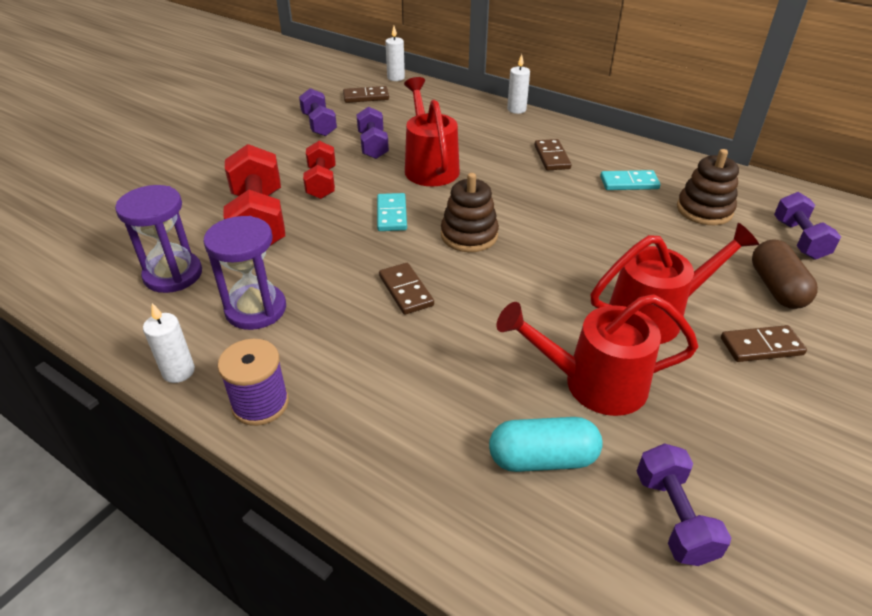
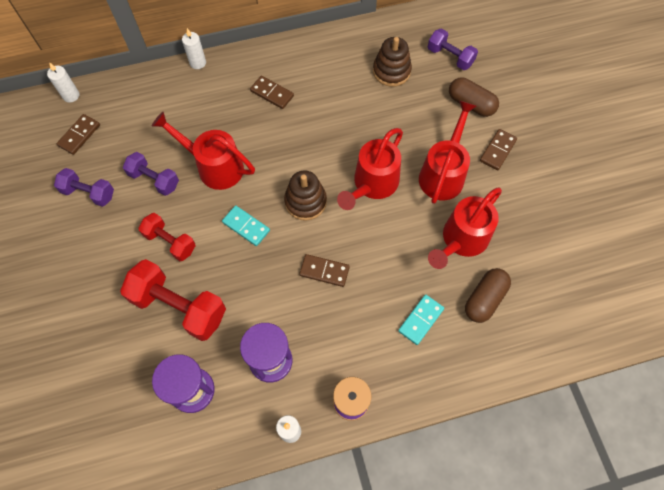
camera: 50 degrees left, 25 degrees up
(542, 459) = (484, 299): turquoise capsule -> brown capsule
(554, 269) = (372, 185): none -> red watering can
(629, 183) = (335, 80): turquoise domino -> turquoise domino (420, 320)
(673, 517) = (548, 275): purple dumbbell -> none

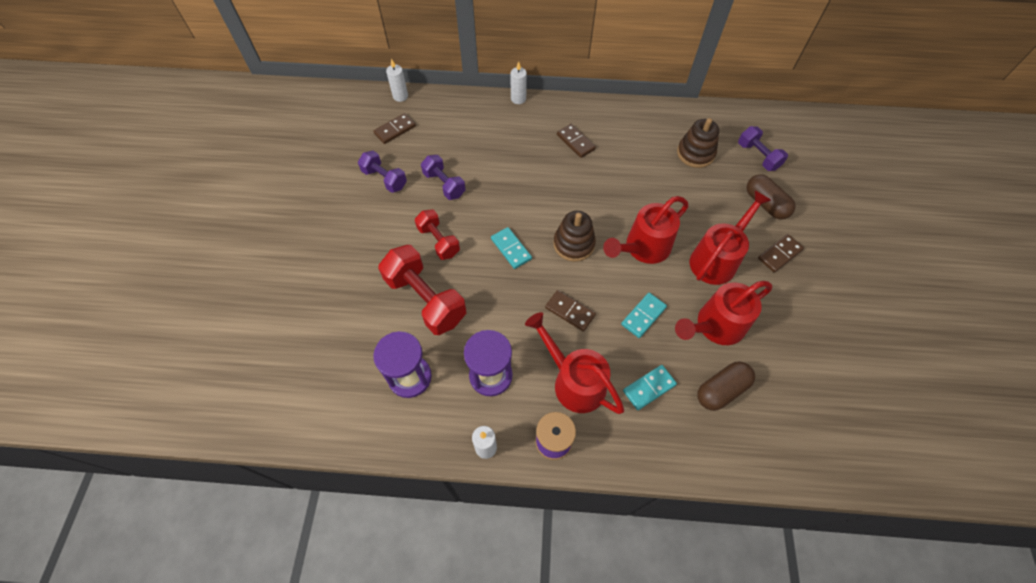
camera: 20 degrees right, 5 degrees down
(214, 166) = (500, 188): red watering can -> red watering can (573, 381)
(394, 252) = (643, 316): none -> turquoise domino

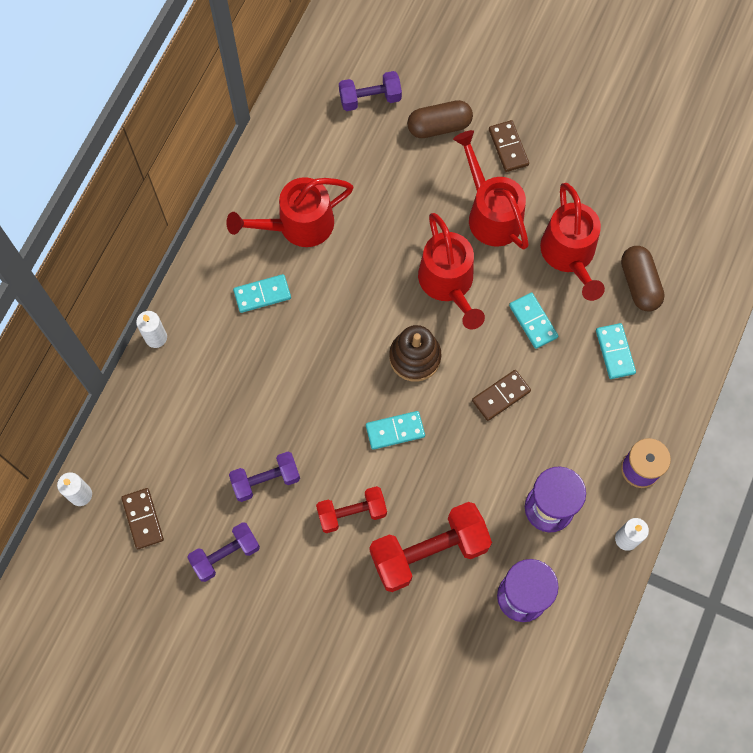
camera: 70 degrees left, 10 degrees up
(573, 381) = (583, 424): red watering can -> red watering can (297, 226)
(575, 142) = (262, 294): brown domino -> turquoise domino
(695, 153) = (338, 164): brown stacking toy -> none

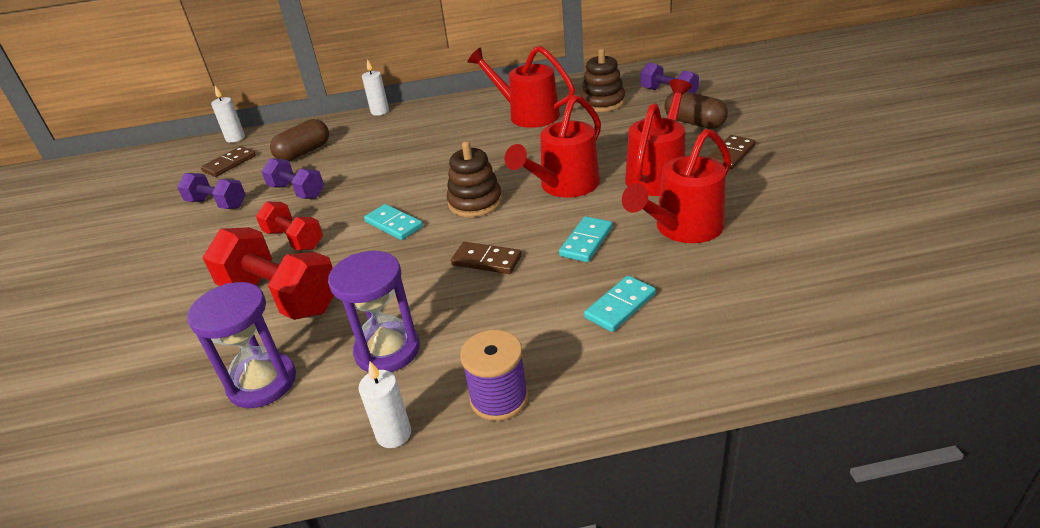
camera: 60 degrees right, 35 degrees down
(262, 294) = (455, 127): turquoise domino -> none
(335, 156) = (602, 102): none -> brown stacking toy
(639, 284) = (719, 284): brown capsule -> brown capsule (304, 152)

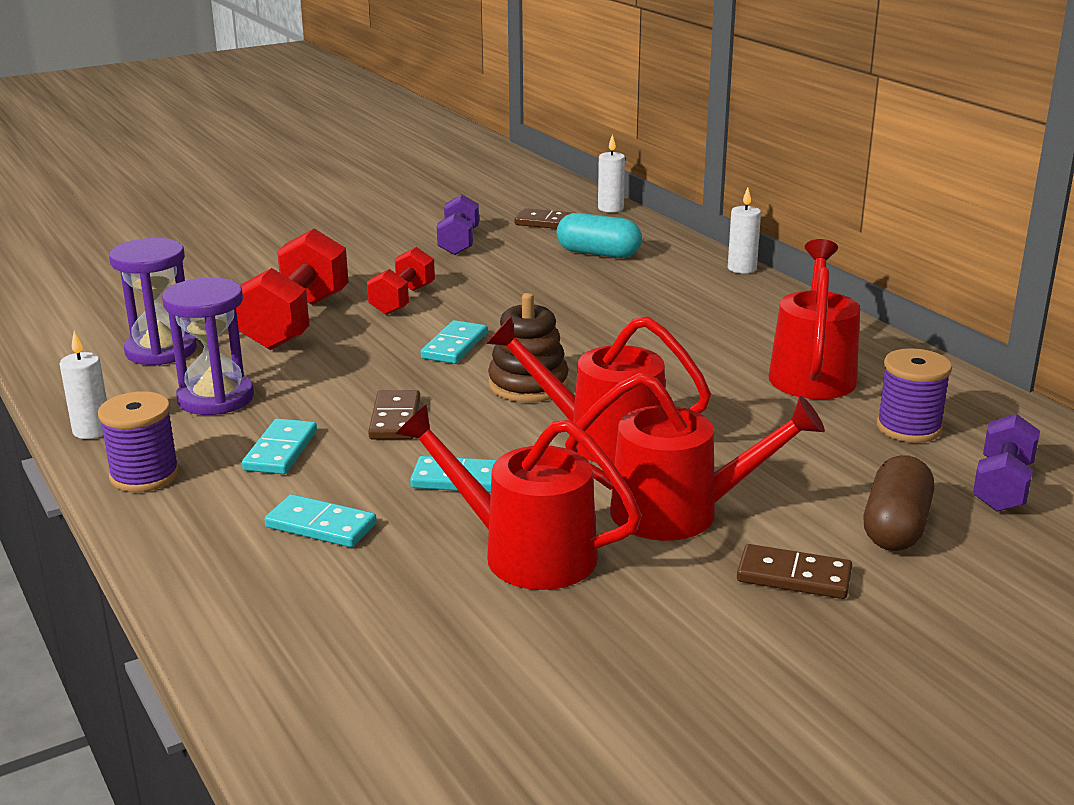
camera: 65 degrees right, 10 degrees down
(297, 191) = (504, 274): purple dumbbell -> none
(304, 152) = (598, 253): brown capsule -> turquoise capsule
(501, 318) = (281, 451): none -> turquoise domino
(602, 102) = (908, 428): brown stacking toy -> purple spool

